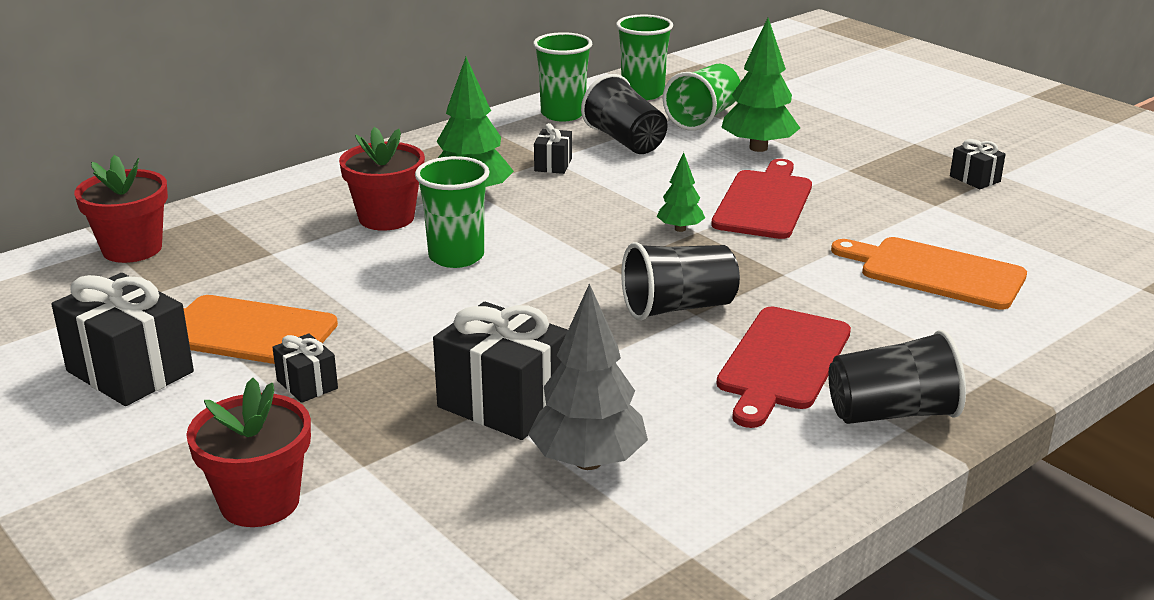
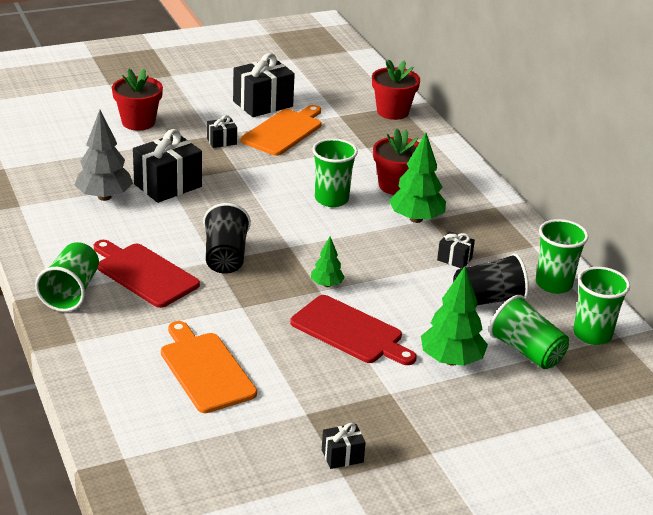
camera: 105 degrees right, 5 degrees up
(892, 413) = (71, 292): black cup -> green cup
(935, 272) = (205, 369): orange cutting board -> orange cutting board turned 75 degrees counterclockwise

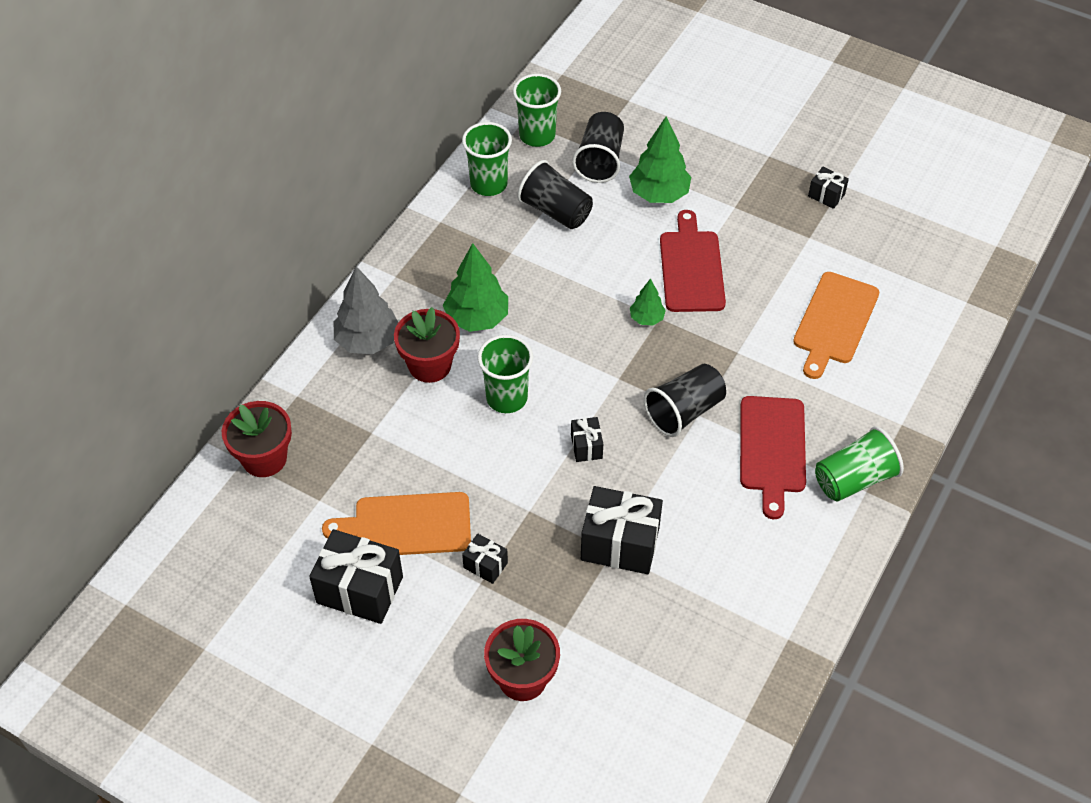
camera: 125 degrees left, 20 degrees up
(104, 197) = (696, 580): grey tree -> grey tree (367, 341)
(454, 259) = (517, 260): black gift -> black gift (586, 446)
(526, 351) = (600, 160): green cup -> black cup

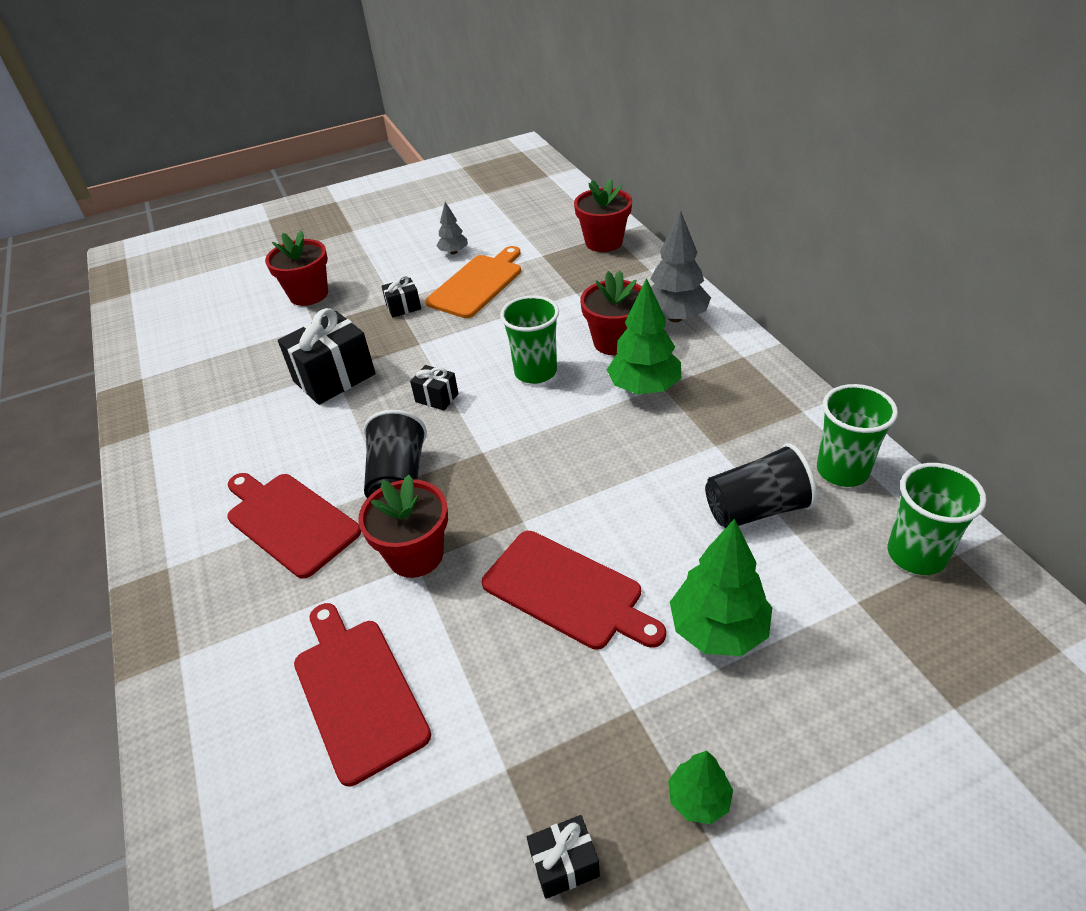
camera: 130 degrees right, 10 degrees down
(360, 590) = (453, 252): black gift -> grey tree
(600, 160) = (826, 598): black cup -> none
(646, 318) = (532, 509): green tree -> green tree (699, 799)
(732, 357) = (415, 555): none -> red flower pot
(834, 322) = (357, 692): orange cutting board -> red cutting board
(854, 479) = (188, 566): green cup -> none

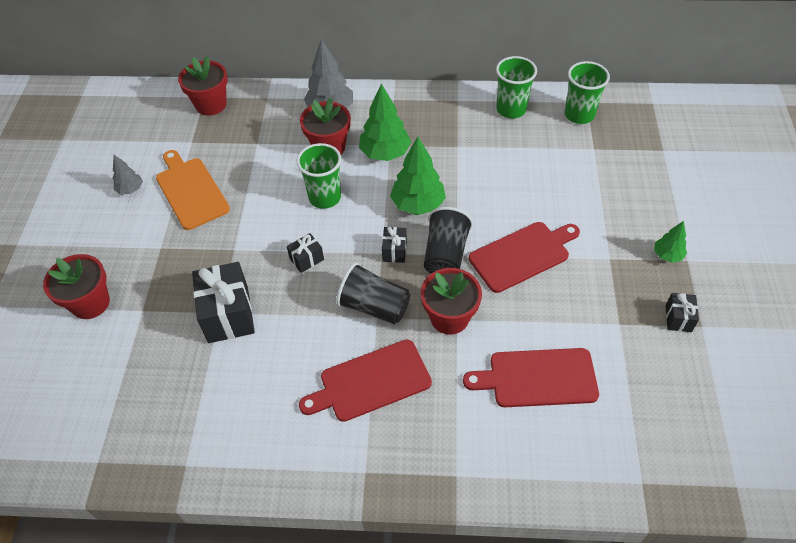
camera: 65 degrees left, 10 degrees up
(403, 307) = (176, 244): black gift -> black gift (394, 251)
(718, 629) = (582, 205): green tree -> green tree (418, 204)
(756, 509) = (515, 154): black cup -> black cup (445, 254)

